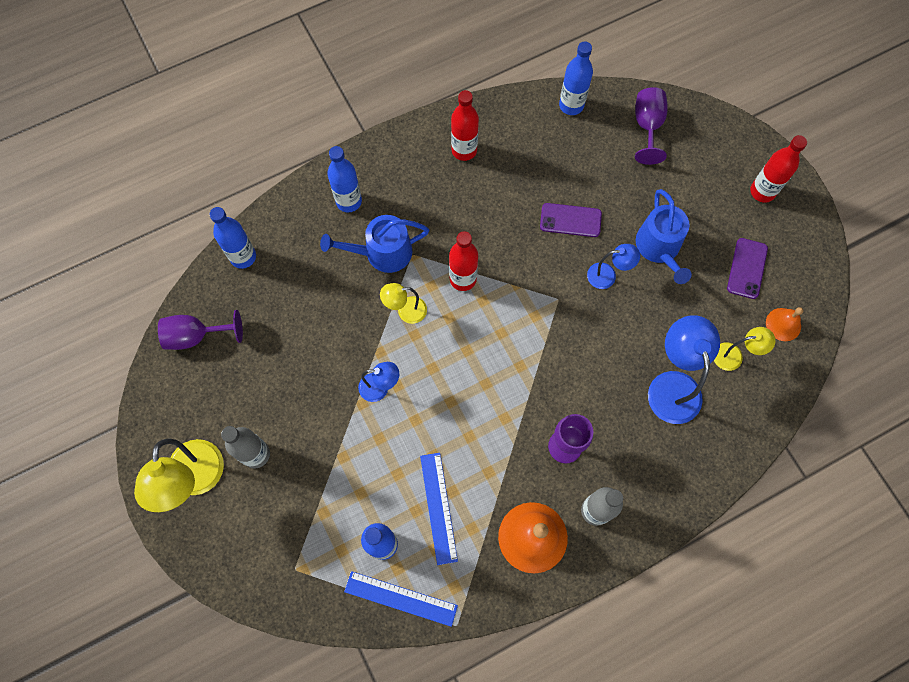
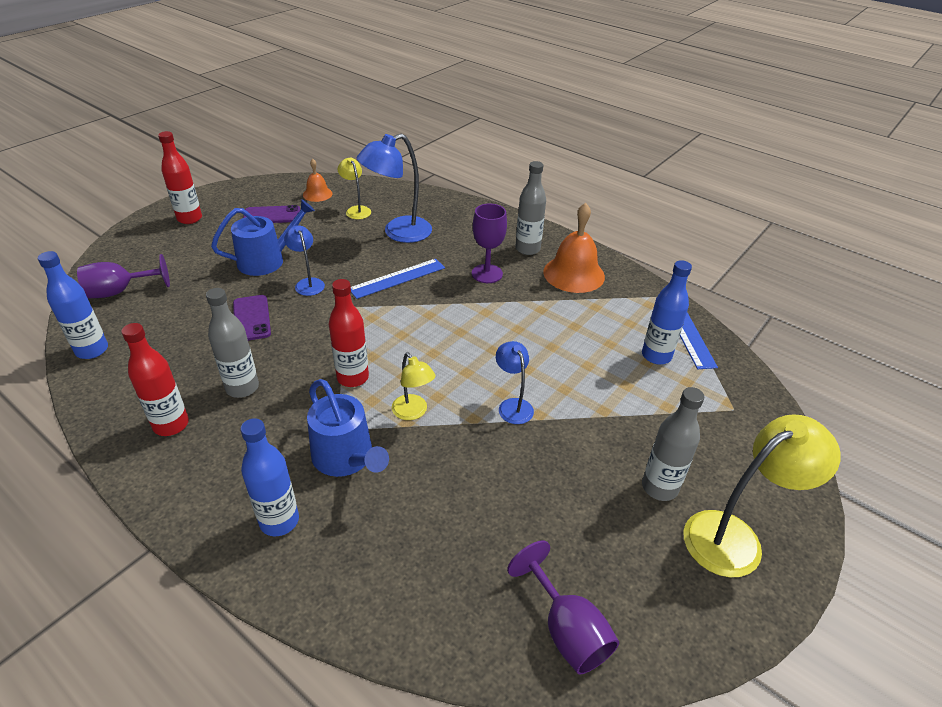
camera: 115 degrees left, 30 degrees down
(243, 257) = (416, 623): blue bottle -> none
(438, 507) = (595, 330): blue ruler -> blue ruler (397, 278)
(484, 200) = (242, 388): none -> grey bottle

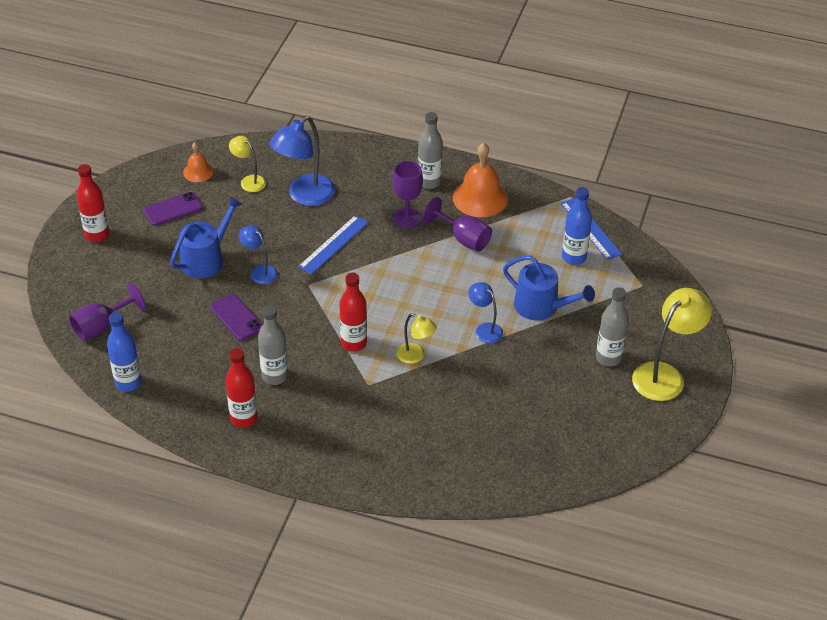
camera: 20 degrees left, 5 degrees up
(279, 521) = (370, 455): blue bottle -> none
(346, 458) = (388, 402): blue watering can -> blue watering can (541, 307)
(567, 630) = (582, 458): purple goblet -> purple goblet (463, 238)

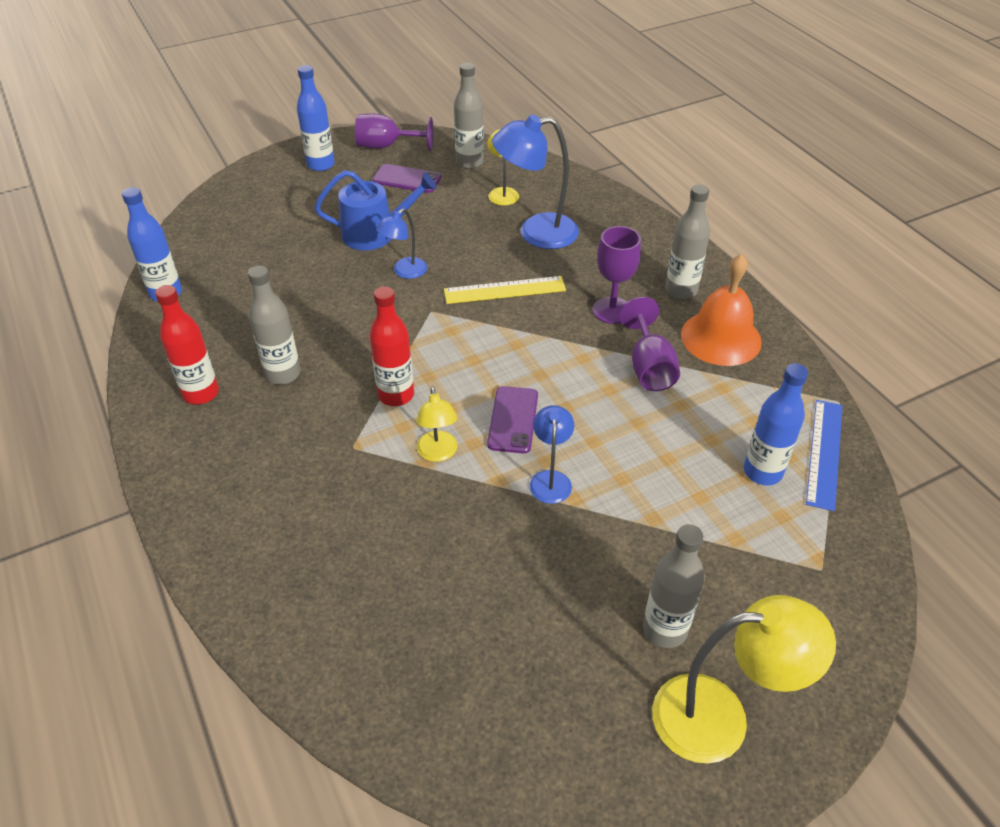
camera: 45 degrees right, 0 degrees up
(97, 235) = (321, 165): red bottle -> blue bottle
(101, 326) = (217, 235): purple goblet -> purple goblet (386, 146)
(198, 172) = (469, 162): orange bell -> grey bottle
(236, 317) = (328, 298): purple phone -> purple phone (513, 420)
(259, 271) = (404, 272): blue lamp -> blue lamp turned 135 degrees counterclockwise
(333, 244) = (504, 290): blue ruler -> yellow ruler
(541, 307) = (651, 501): blue watering can -> none

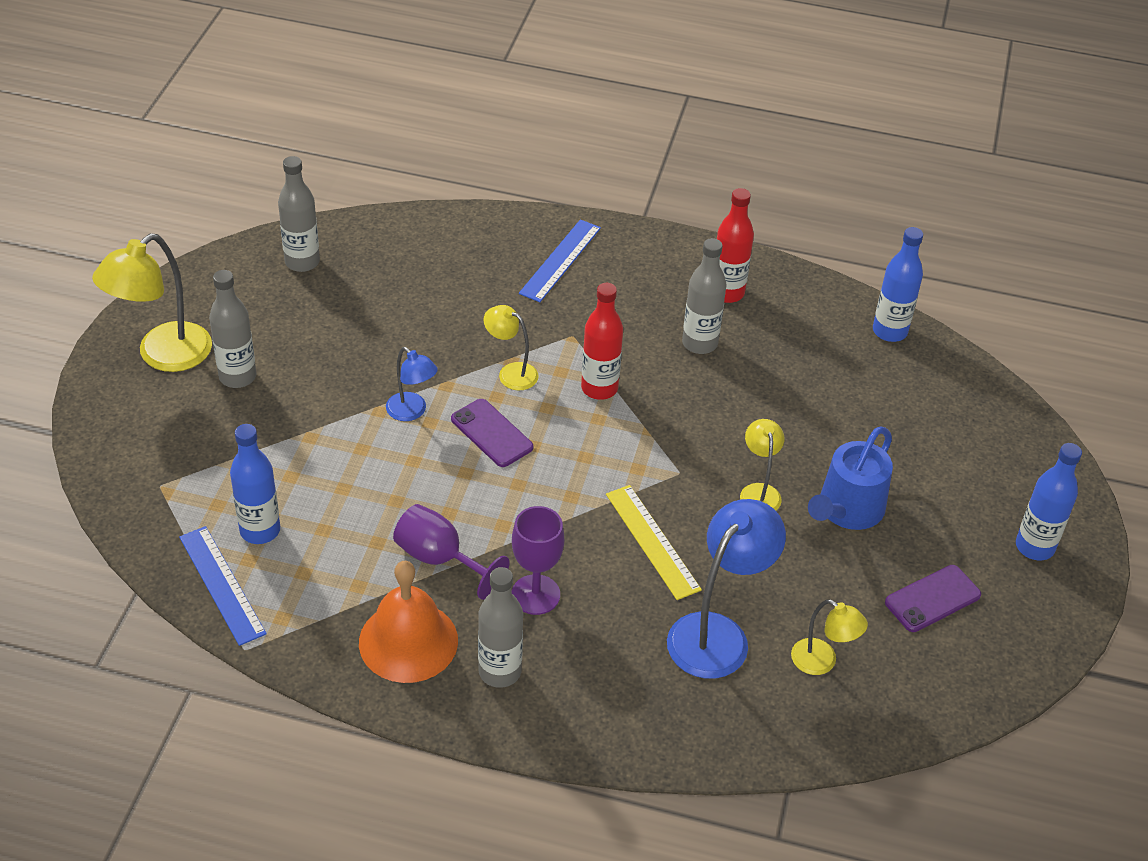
camera: 130 degrees right, 0 degrees up
(258, 521) = (560, 260): none -> blue ruler
(386, 146) = (1028, 627): purple goblet -> none
(404, 272) = (759, 492): blue lamp -> yellow lamp
(469, 162) = (918, 679): grey bottle -> grey bottle (302, 262)
(504, 290) = (652, 541): yellow ruler -> yellow ruler turned 60 degrees counterclockwise

